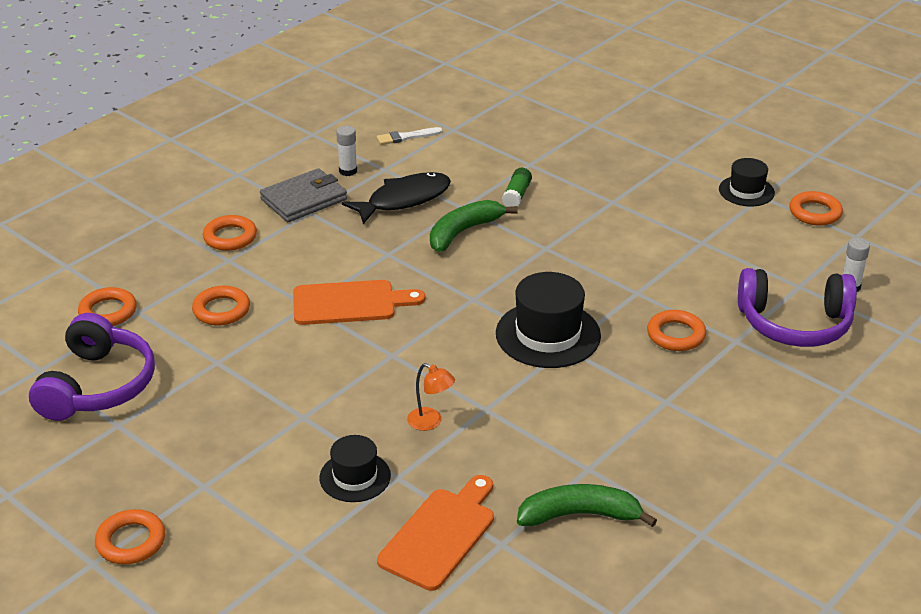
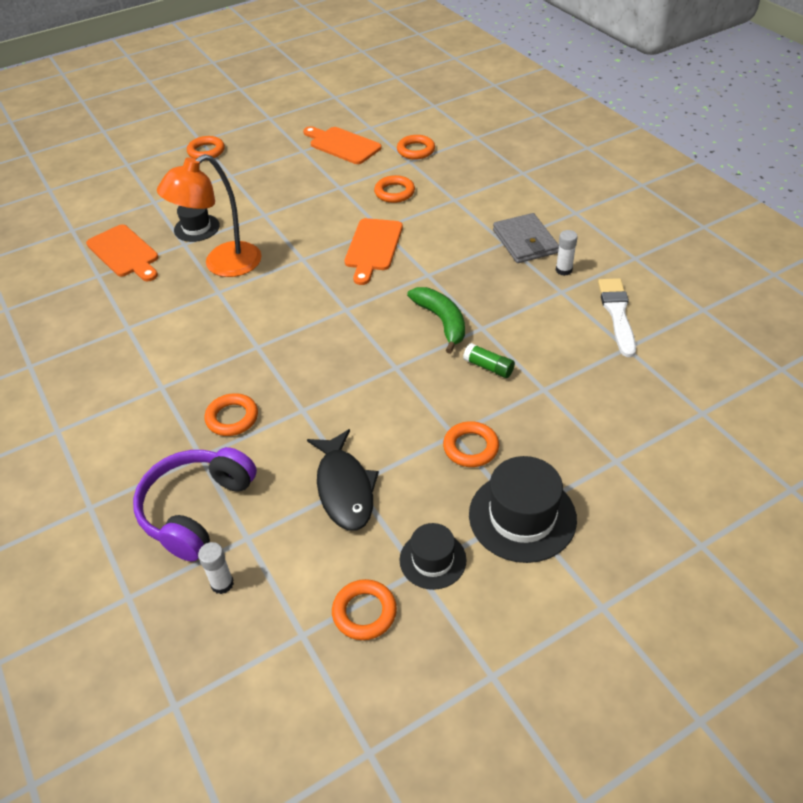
camera: 110 degrees right, 10 degrees up
(97, 386) = (342, 145): purple headphones -> orange cutting board
(230, 237) = (483, 202): orange ring -> orange ring (470, 447)
(404, 200) = (505, 295): black fish -> black fish (344, 488)
(406, 137) = (617, 314): white brush -> white brush, size x1.65
(430, 422) = (222, 265): orange lamp -> orange lamp, size x2.32
(548, 334) = (278, 341): black hat -> black hat (522, 516)
(579, 515) = (92, 313): green banana -> none

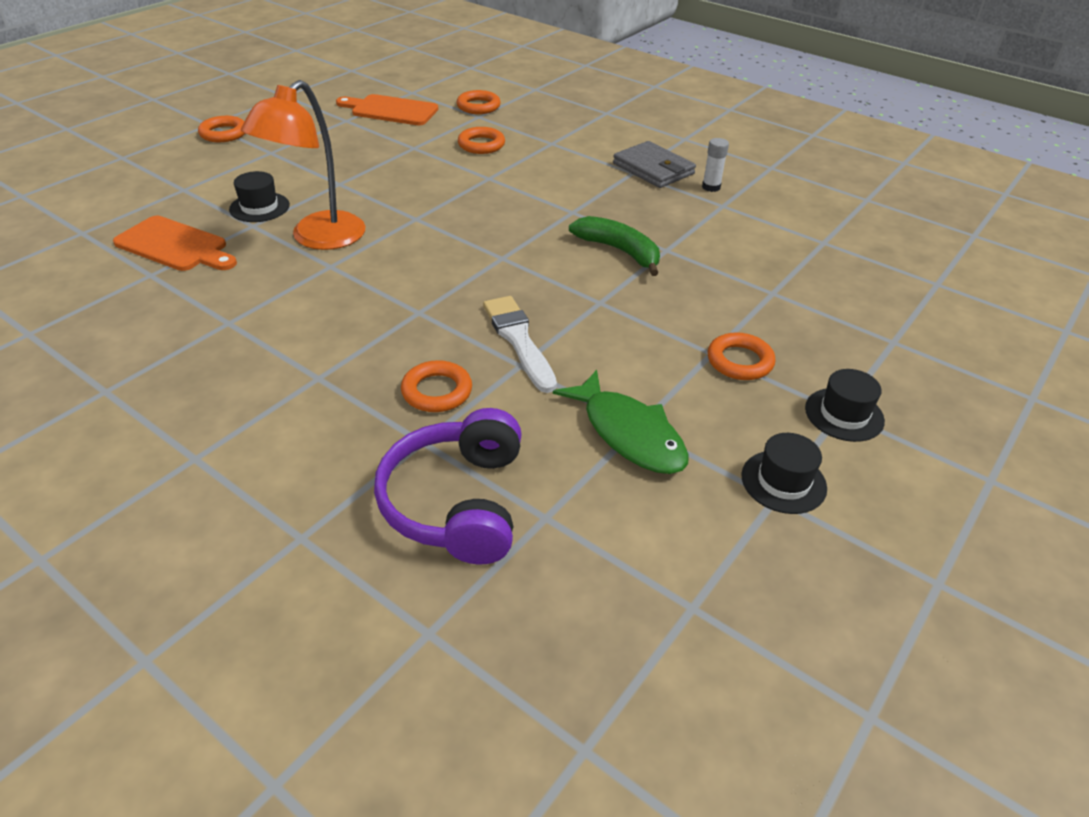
camera: 25 degrees left, 5 degrees down
(222, 584) = (549, 578): white glue stick -> none
(344, 488) = (629, 434): black fish -> green fish
(364, 612) = (748, 559): orange ring -> none
(373, 247) = (493, 196): orange cutting board -> none
(488, 367) = (701, 283): green glue stick -> none
(522, 516) = (844, 414): black hat -> black hat, size x0.60
(617, 314) = (792, 215): white brush -> white brush (519, 340)

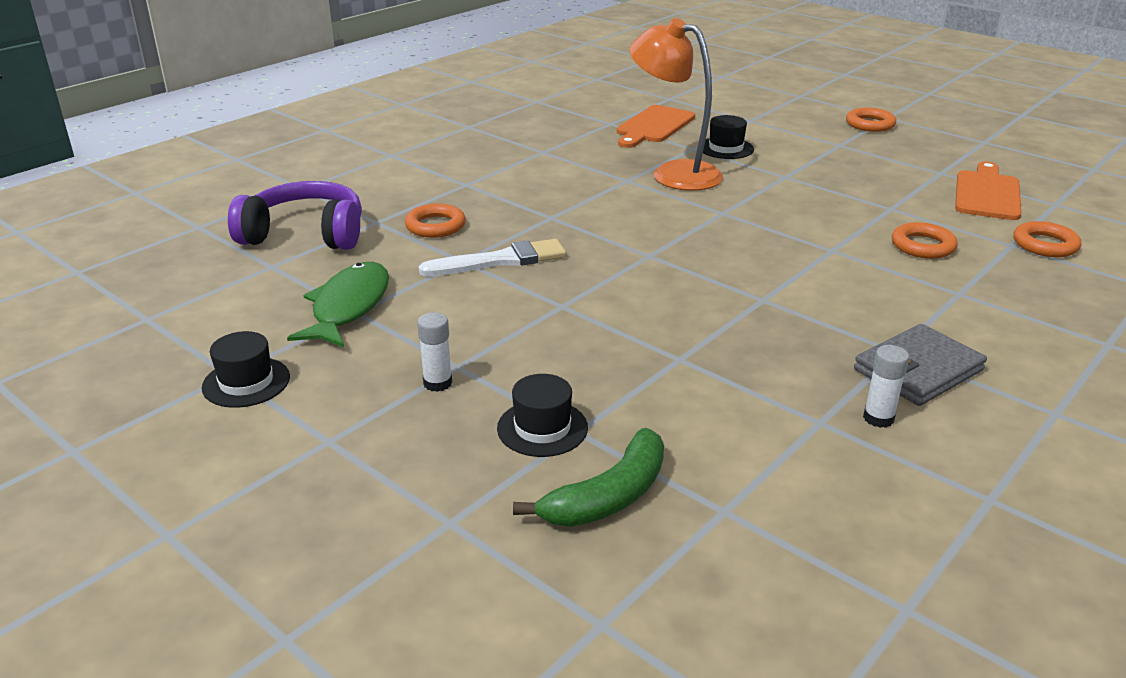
camera: 95 degrees right, 10 degrees down
(619, 251) = (671, 325): green banana -> green banana (609, 496)
(629, 434) = (348, 307): green fish -> green fish turned 135 degrees clockwise
(739, 361) = (437, 383): orange ring -> white glue stick
(844, 414) = (322, 442): black hat -> black hat (542, 428)

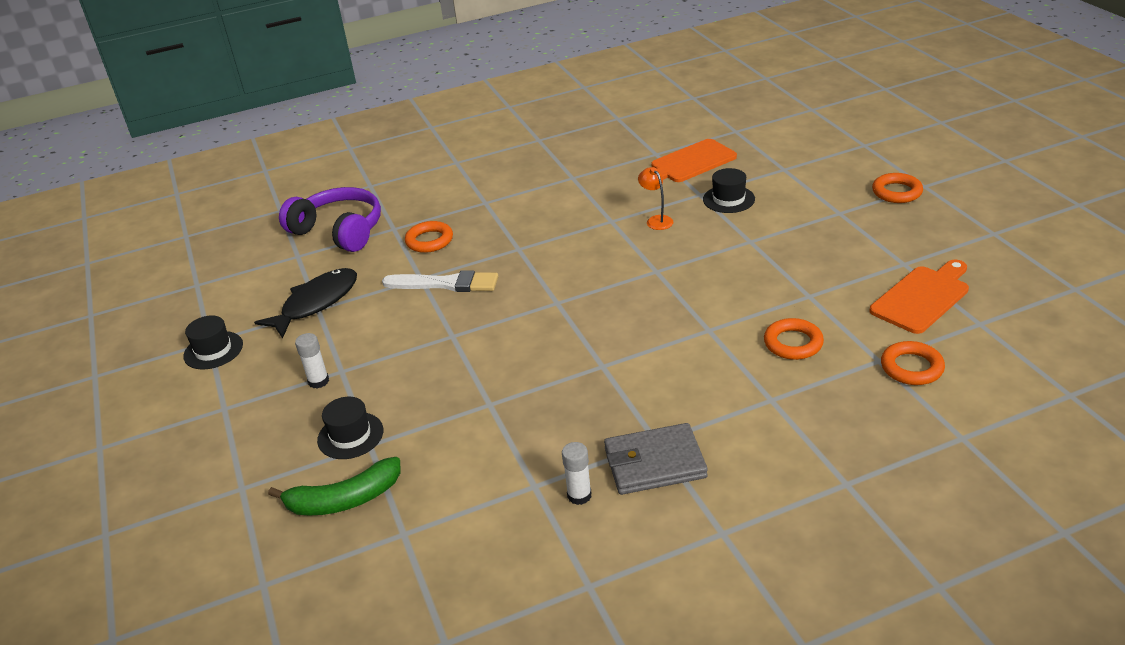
camera: 30 degrees right, 5 degrees up
(348, 307) = (316, 303): green fish -> black fish
(673, 173) = (656, 220): orange lamp -> orange lamp, size x0.43

